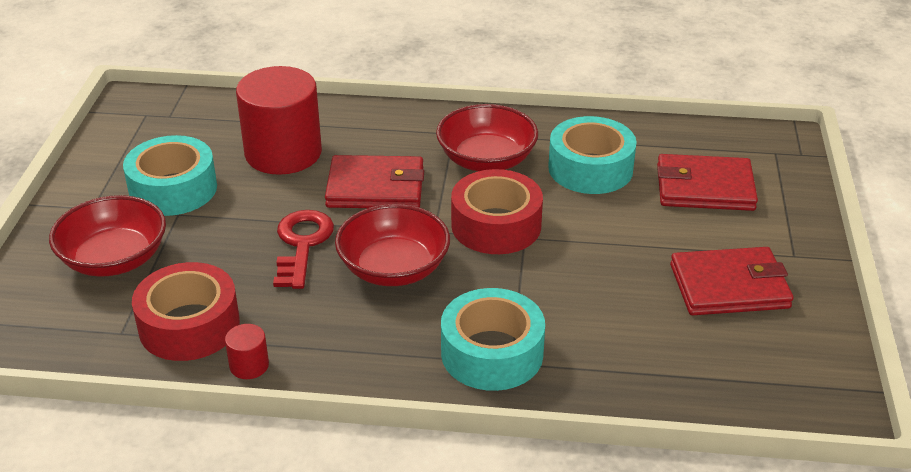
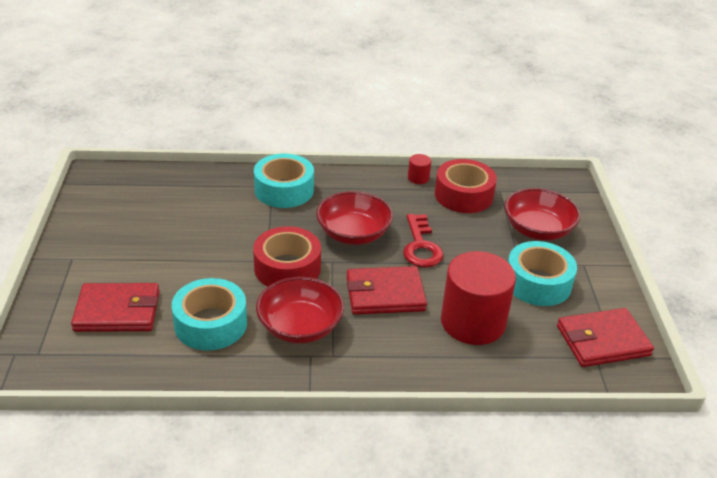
camera: 170 degrees right, 0 degrees up
(729, 286) = (128, 234): red wallet -> red wallet (602, 341)

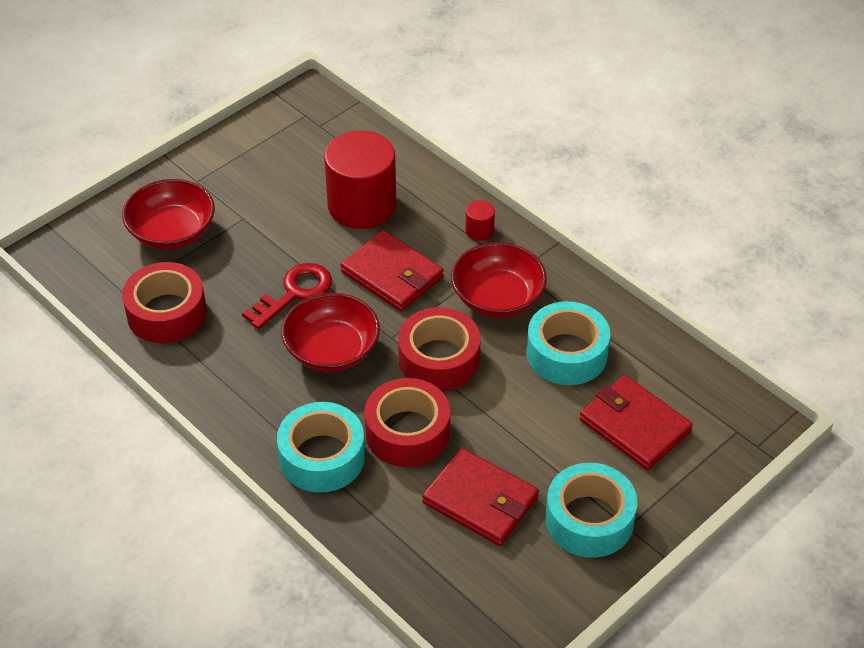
camera: 130 degrees left, 10 degrees up
(255, 225) = (407, 432): none -> red tape
(418, 178) = (171, 366): red cylinder -> red cylinder (479, 230)
(538, 283) = (260, 194): turquoise tape -> turquoise tape (589, 520)
(602, 341) = (295, 129): red wallet -> red wallet (480, 500)

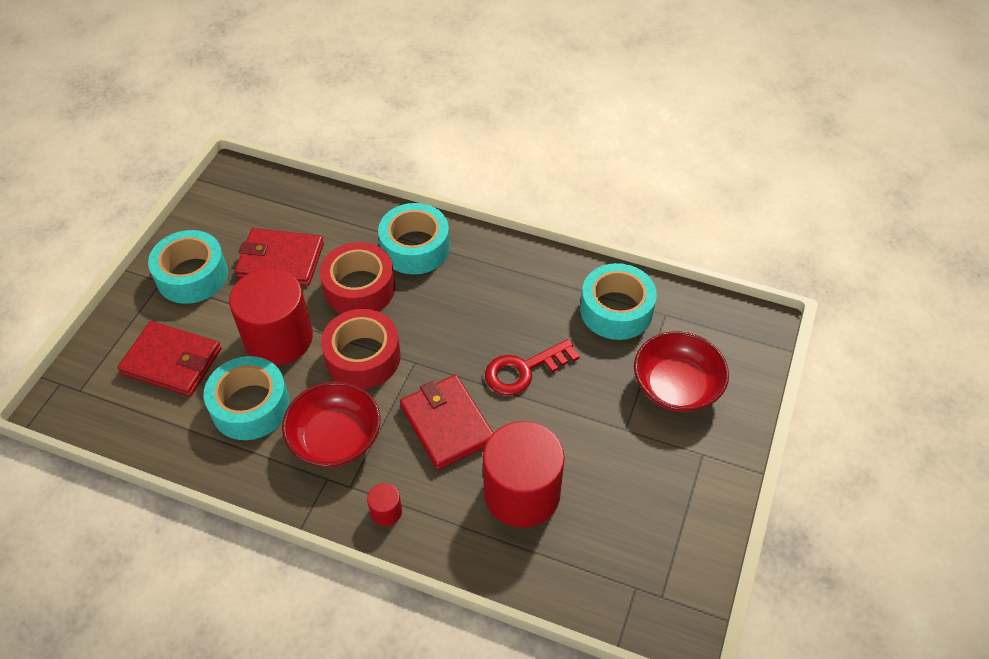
camera: 155 degrees right, 5 degrees up
(166, 313) = (616, 310): red tape -> turquoise tape
(294, 293) = (523, 370): red key -> red key turned 45 degrees clockwise
(332, 350) = (458, 330): red bowl -> none
(392, 275) = (447, 424): red wallet -> red wallet turned 45 degrees clockwise
(516, 409) = (278, 338): none -> red cylinder

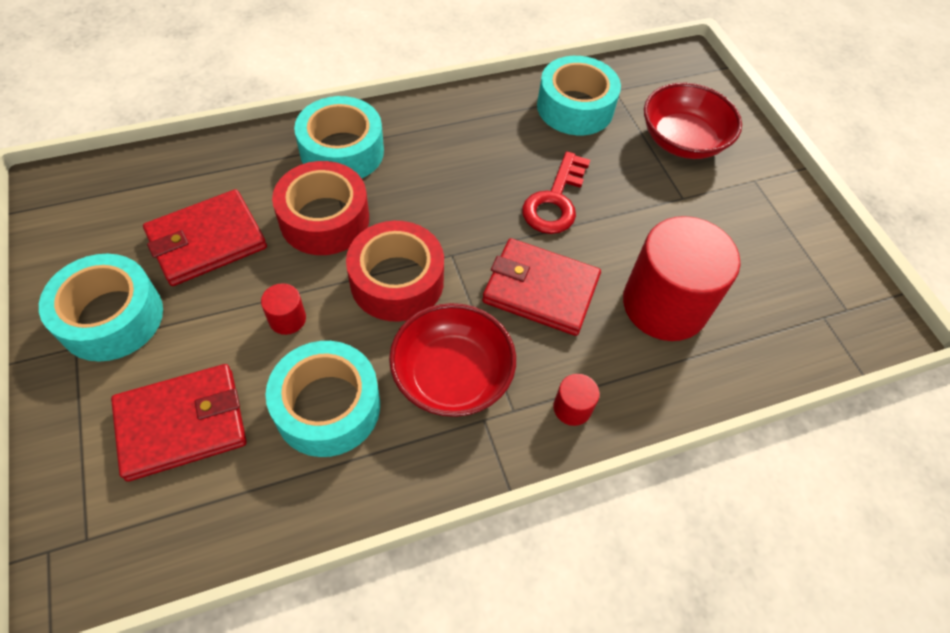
camera: 45 degrees left, 5 degrees up
(278, 338) = (287, 319): red cylinder -> red cylinder, size x0.41

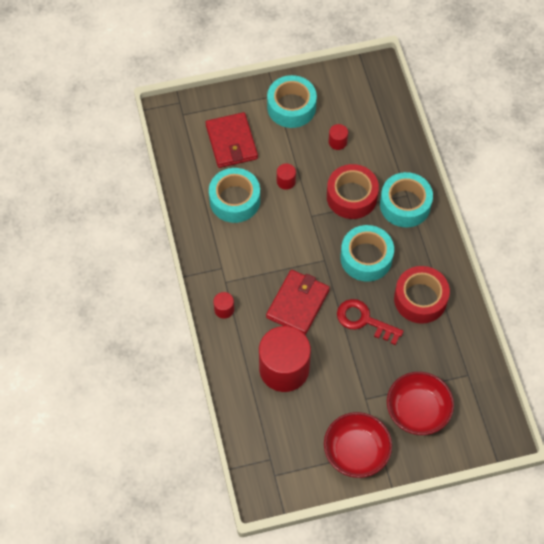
camera: 100 degrees right, 5 degrees up
(207, 241) = (337, 142): red wallet -> red cylinder
(397, 281) = (307, 232): red tape -> red tape (420, 299)
(452, 375) = (247, 255): red bowl -> red bowl (356, 451)
(575, 107) = (448, 345): turquoise tape -> turquoise tape (366, 258)

